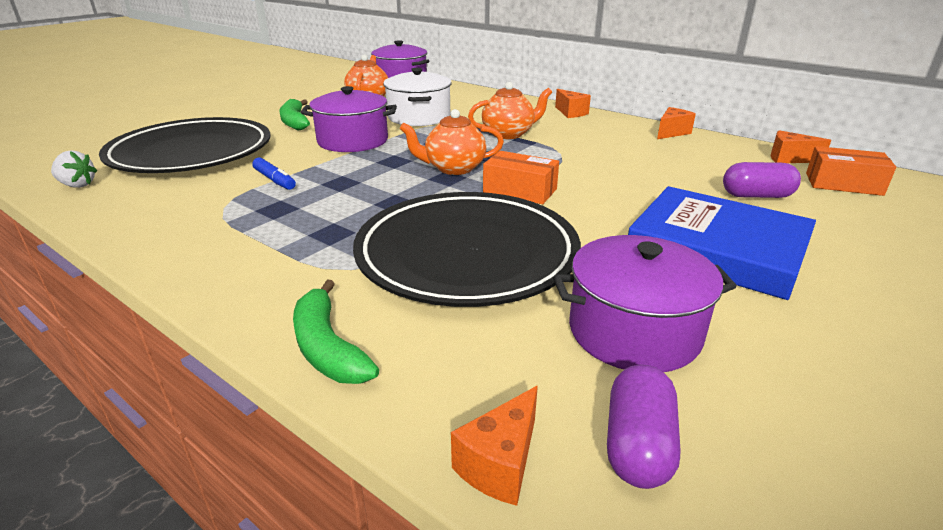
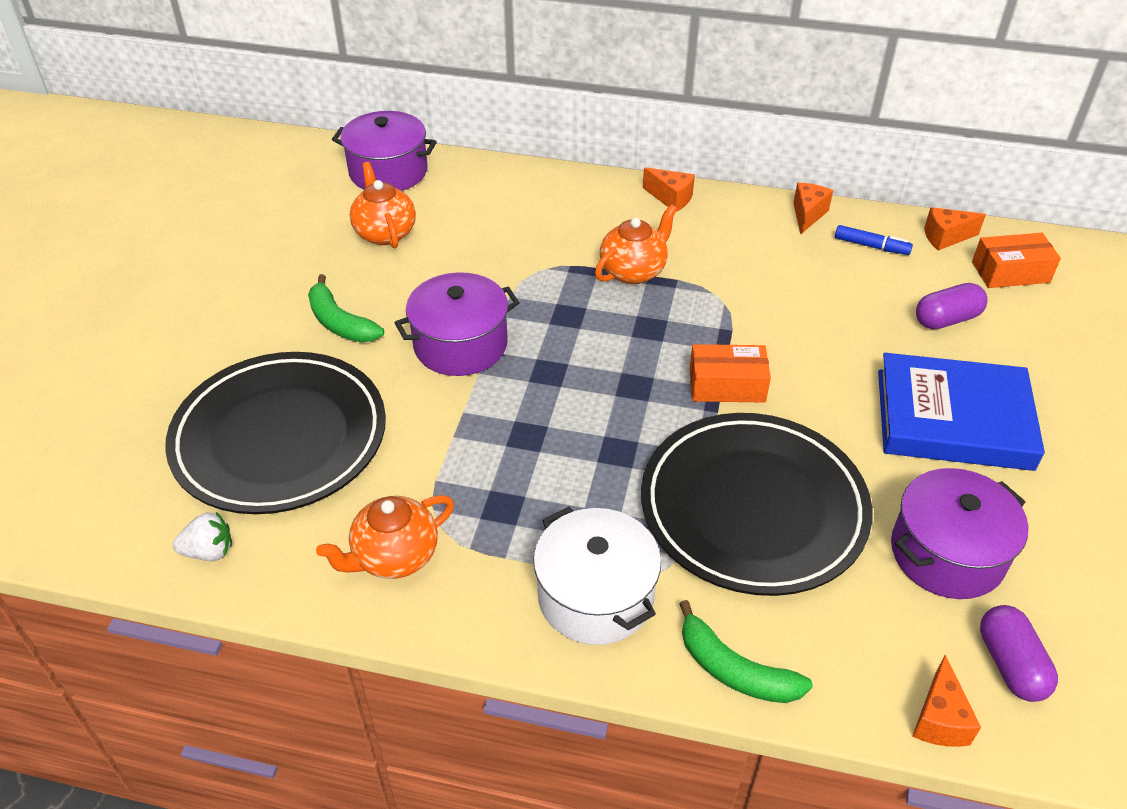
camera: 25 degrees left, 15 degrees up
(274, 180) = (446, 456): blue marker -> blue marker (871, 246)
(419, 117) = (494, 262): white pot -> white pot (595, 596)
(453, 168) = (627, 365): orange teapot -> orange teapot (394, 557)

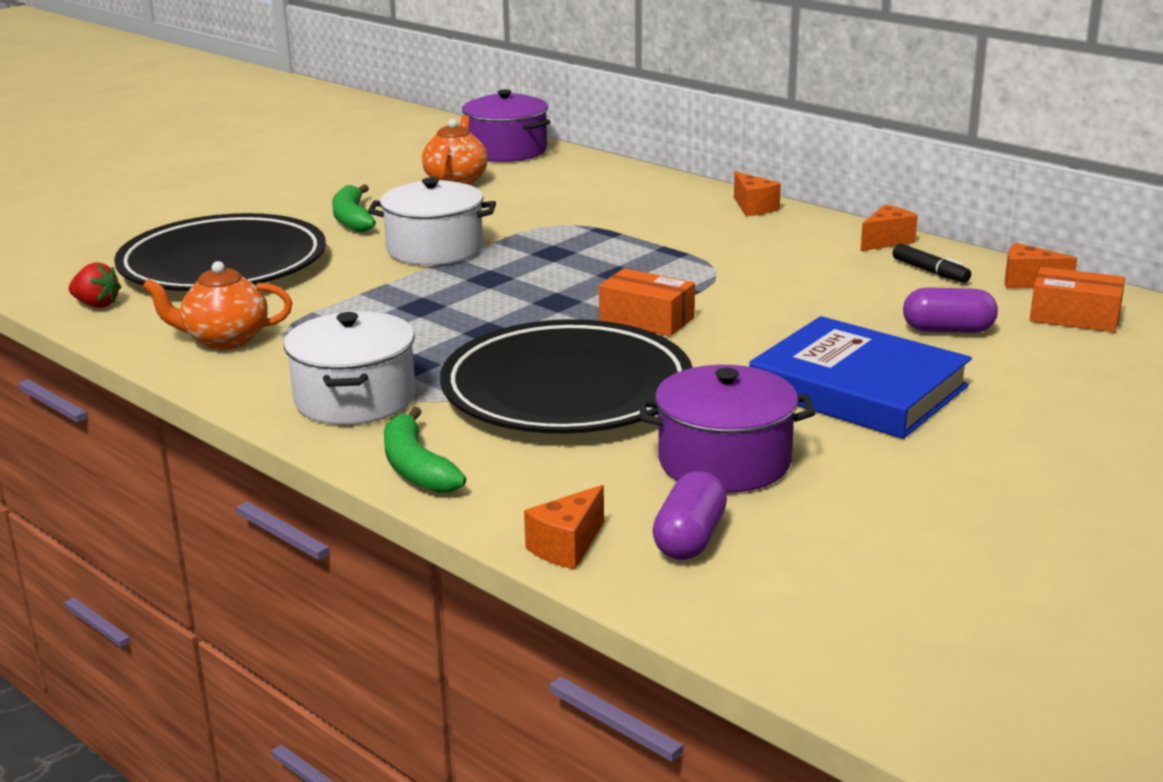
camera: 30 degrees right, 20 degrees down
(209, 551) = (97, 305): white strawberry -> red strawberry
(460, 344) = (435, 249): purple pot -> white pot
(633, 271) = (652, 241): orange teapot -> none
(871, 246) = (930, 271): blue marker -> black marker

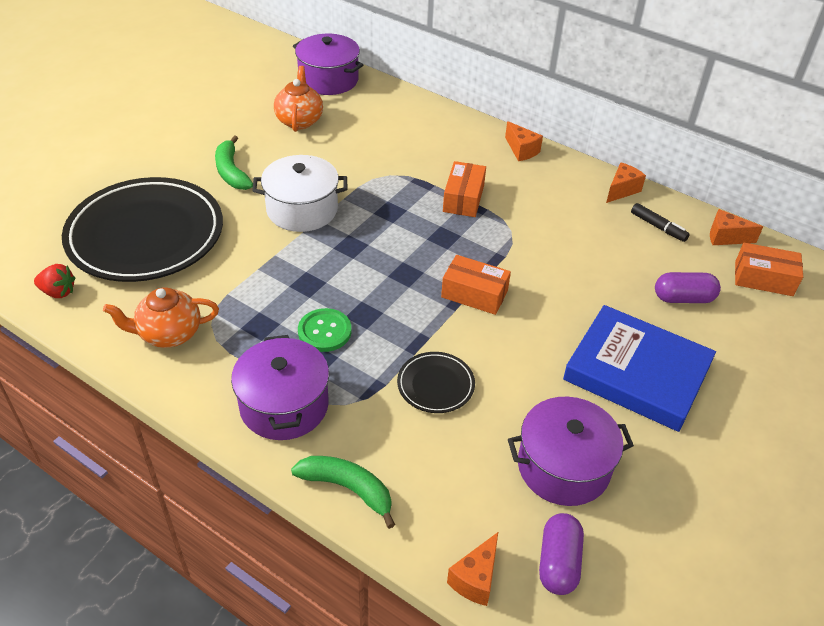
camera: 10 degrees left, 20 degrees up
(355, 399) = (284, 405): white pot -> purple pot
(416, 467) = (348, 489): green banana -> green banana turned 150 degrees clockwise
(430, 343) = (324, 331): none -> green button
(566, 390) = (435, 385): black plate -> black plate, size x0.43
(658, 244) = (463, 198): none -> orange box

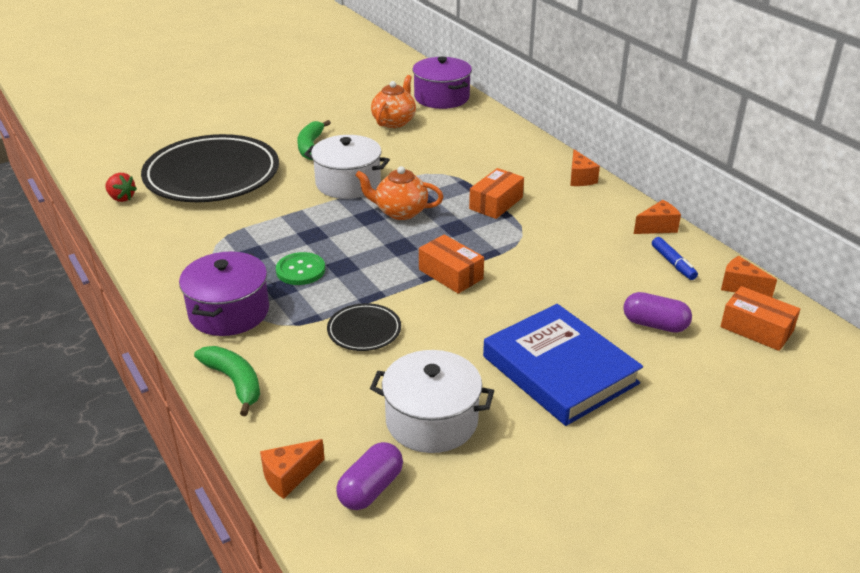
camera: 25 degrees right, 10 degrees down
(169, 334) = (179, 243): orange teapot -> orange teapot (400, 212)
(563, 467) = (431, 420): purple pot -> white pot
(658, 227) = (673, 263): black marker -> blue marker

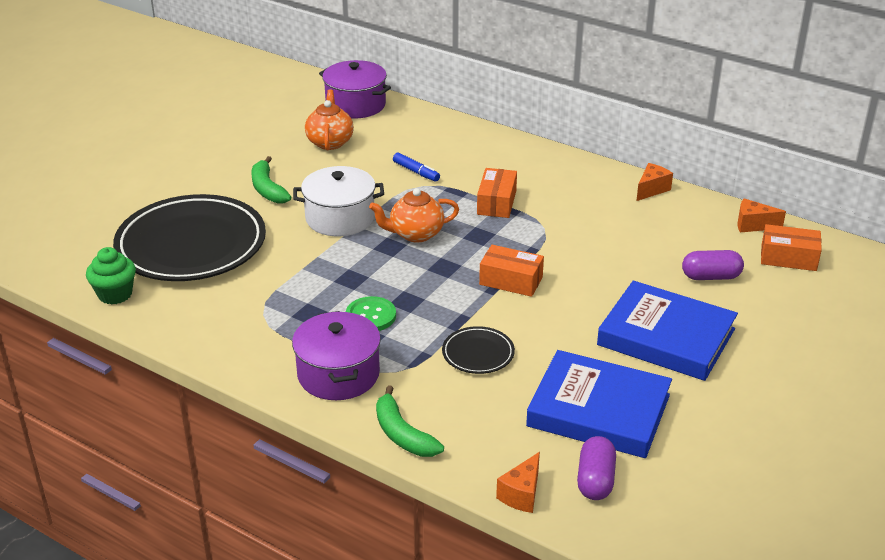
camera: 25 degrees left, 0 degrees up
(121, 198) = (115, 294): red strawberry -> green cupcake
(234, 382) = (402, 434): green banana -> green banana turned 150 degrees counterclockwise
(431, 420) = (598, 411): white pot -> blue book
(580, 178) = (552, 159): orange cheese -> none
(673, 263) = (687, 219): blue marker -> blue marker (416, 172)

